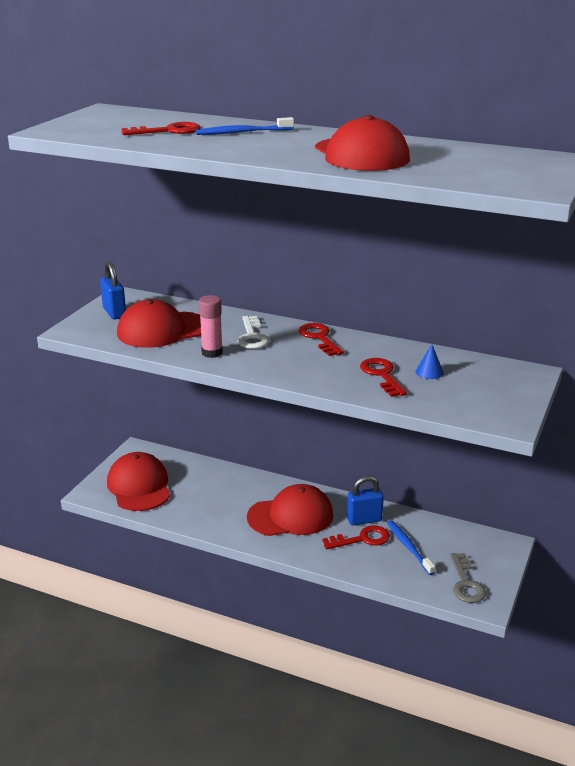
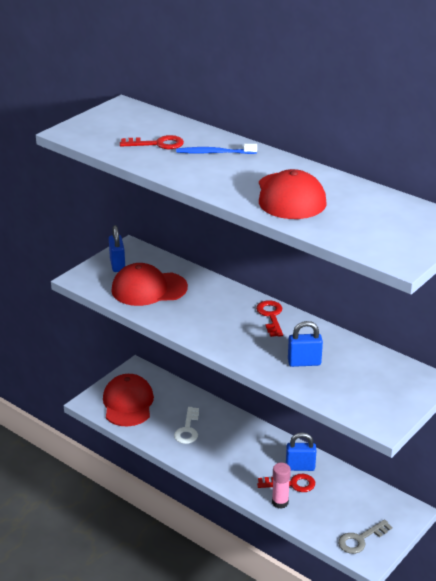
camera: 15 degrees right, 5 degrees up
(212, 353) = (178, 318): pink glue stick -> pink glue stick (280, 502)
(252, 336) = (217, 306): white key -> white key (187, 429)
(290, 516) = (240, 452): red cap -> none
(382, 375) = (304, 362): red key -> blue padlock
(408, 547) = (327, 498): blue toothbrush -> none
(429, 372) = (344, 366): blue cone -> none
(466, 583) = (360, 539): grey key -> grey key turned 45 degrees clockwise

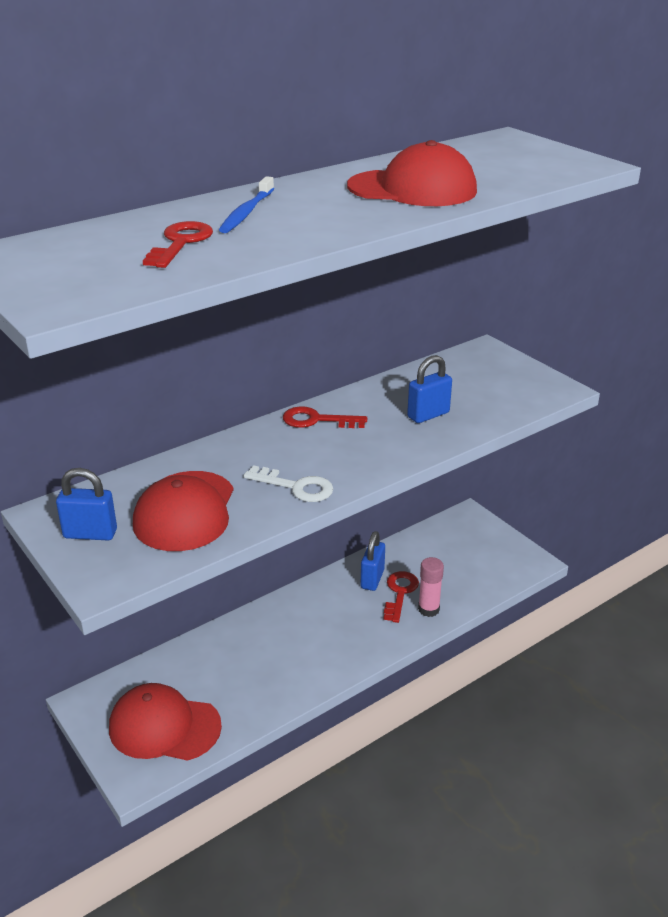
camera: 75 degrees left, 0 degrees up
(187, 429) = (257, 668): white key -> white key (296, 487)
(304, 362) = (428, 415): blue padlock -> blue padlock turned 45 degrees clockwise
(360, 539) = (503, 560): grey key -> none

